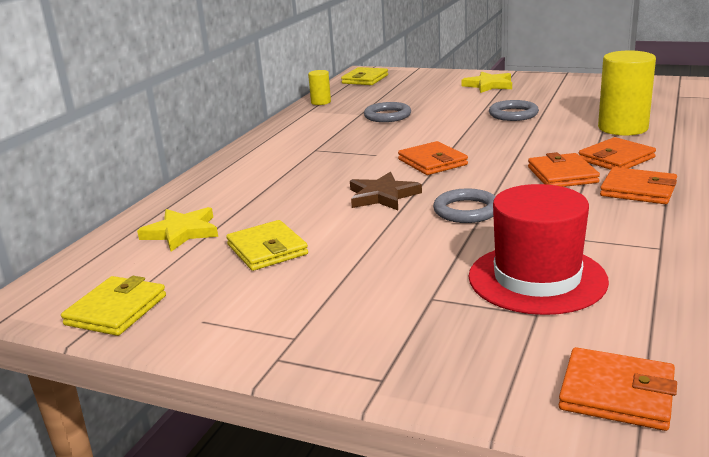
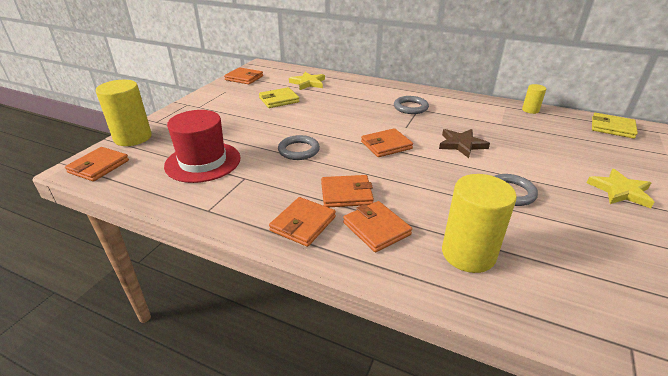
camera: 90 degrees right, 10 degrees up
(116, 310) = (244, 78): yellow wallet -> orange wallet
(382, 196) = (332, 127): brown star -> brown star (461, 144)
(387, 116) = (497, 134): grey ring -> grey ring (410, 107)
(474, 389) = (133, 138): none -> yellow cylinder

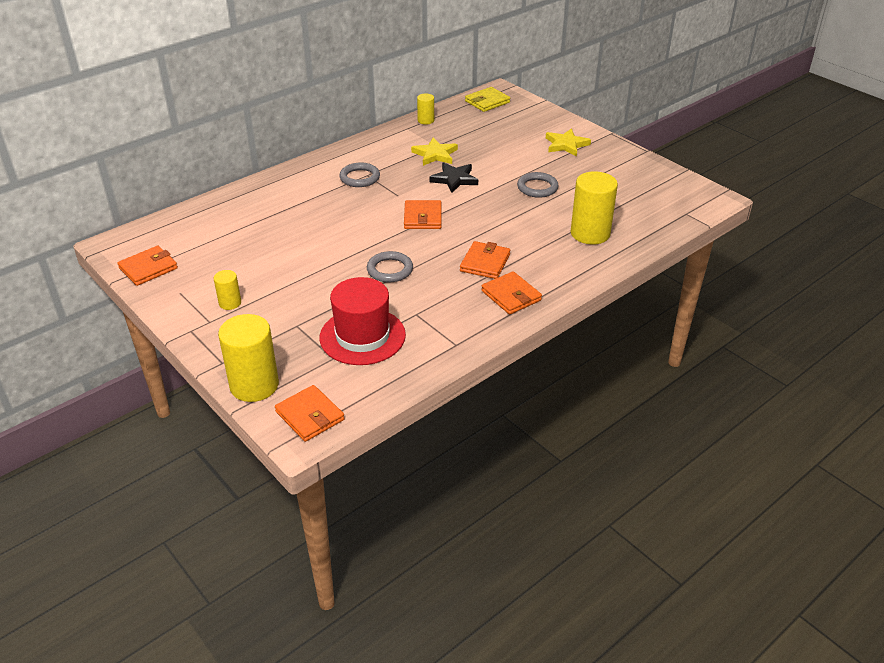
camera: 65 degrees left, 5 degrees up
(221, 107) = (230, 303): none -> yellow cylinder
(279, 100) = (254, 255): yellow wallet -> none
(308, 83) = (224, 222): yellow star -> yellow star (435, 154)
(376, 228) = (539, 262): orange wallet -> none
(461, 144) = (454, 179): brown star -> black star

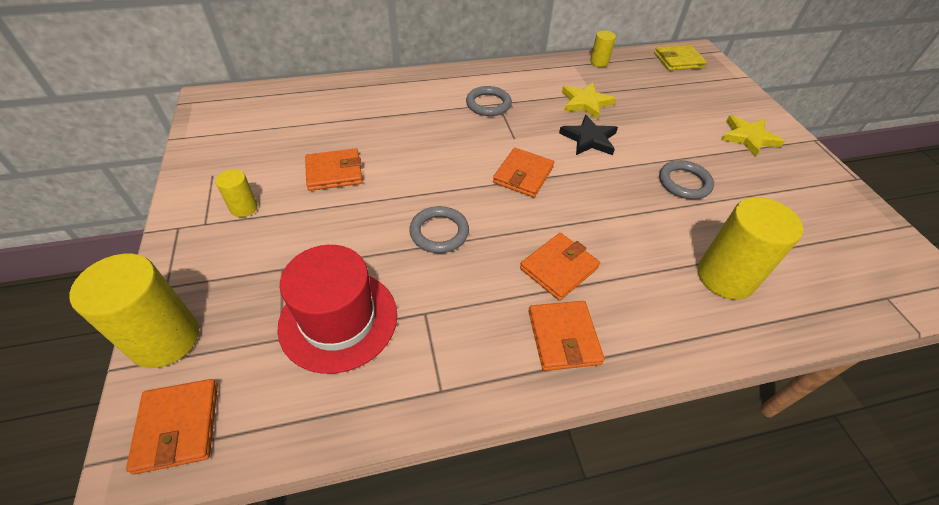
camera: 25 degrees right, 10 degrees up
(148, 268) = (212, 136): orange wallet -> orange wallet (334, 172)

